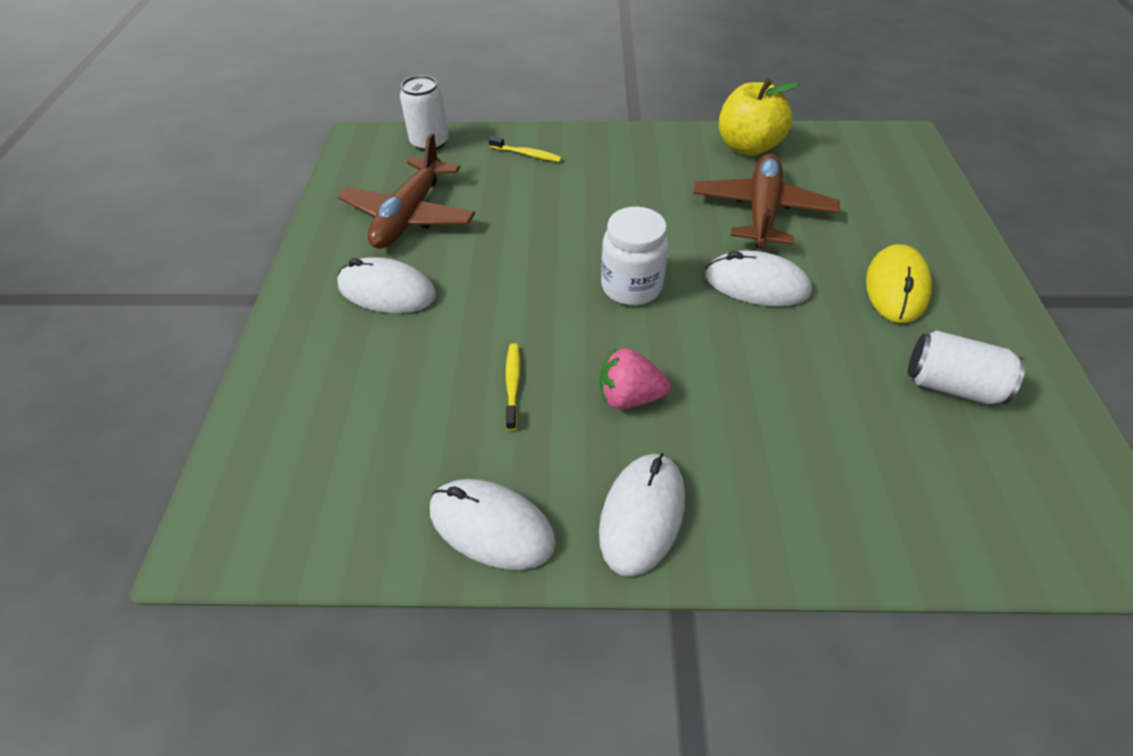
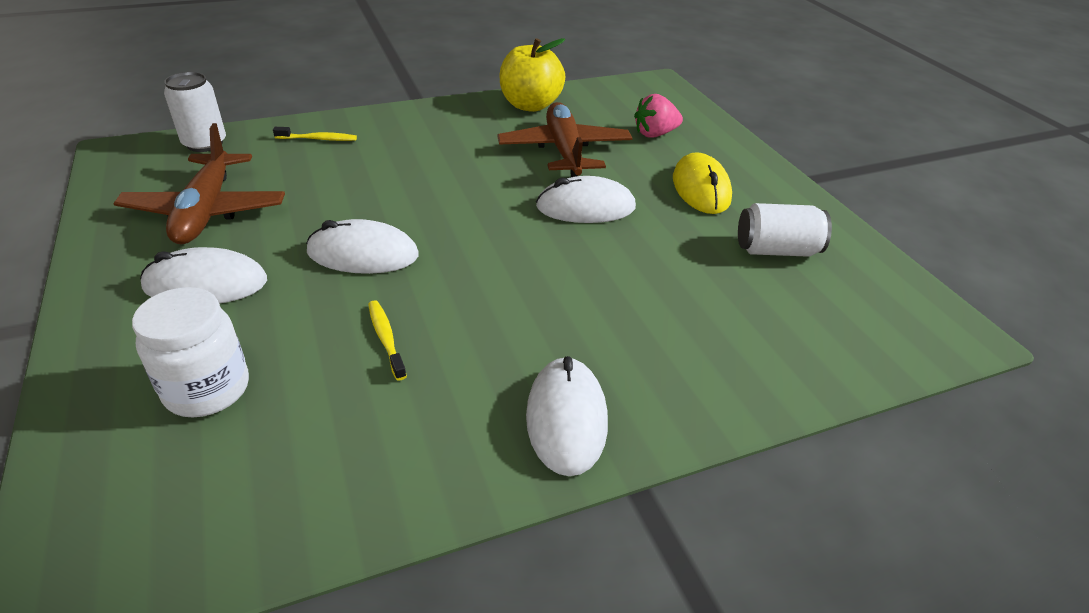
camera: 25 degrees left, 10 degrees down
(491, 526) = (417, 473): white mouse -> white mouse (363, 254)
(629, 397) = (510, 322): pink strawberry -> pink strawberry (655, 134)
(631, 287) = (472, 230): white jar -> white jar (207, 389)

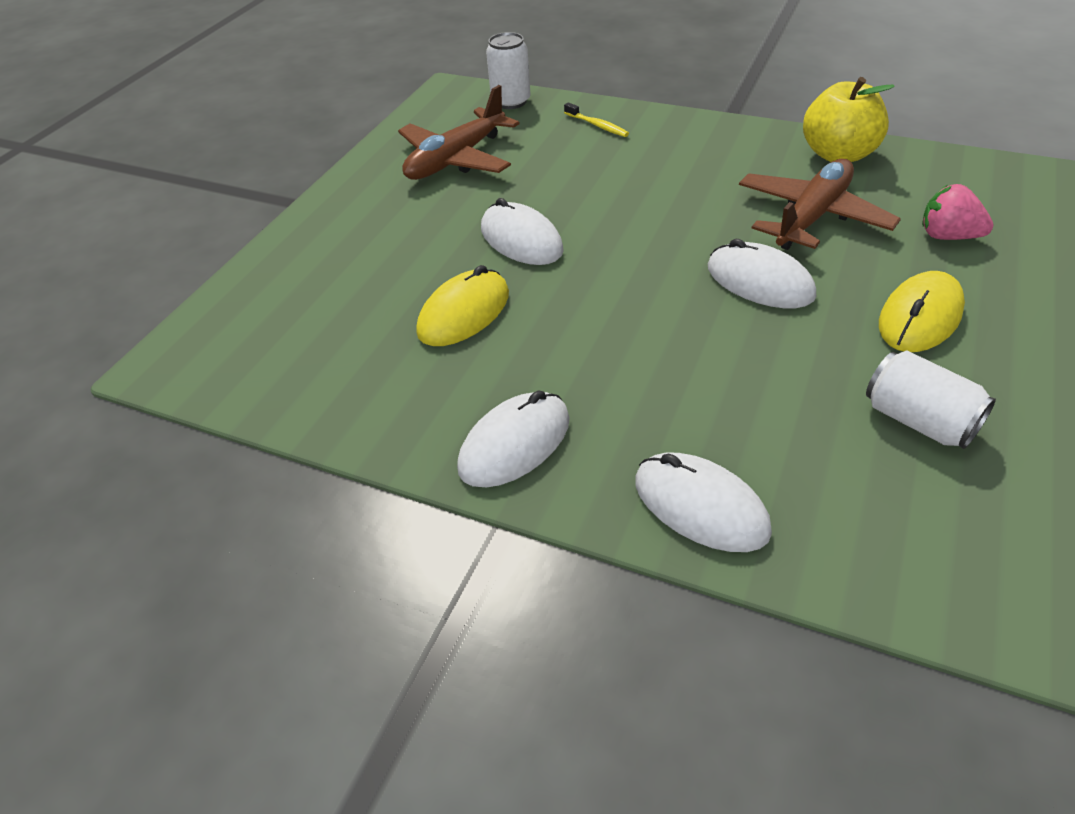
camera: 50 degrees right, 5 degrees up
(206, 284) = (400, 216): white mouse -> white mouse (700, 506)
(207, 389) = (330, 290): white jar -> none
(386, 338) = (464, 313): yellow toothbrush -> yellow mouse

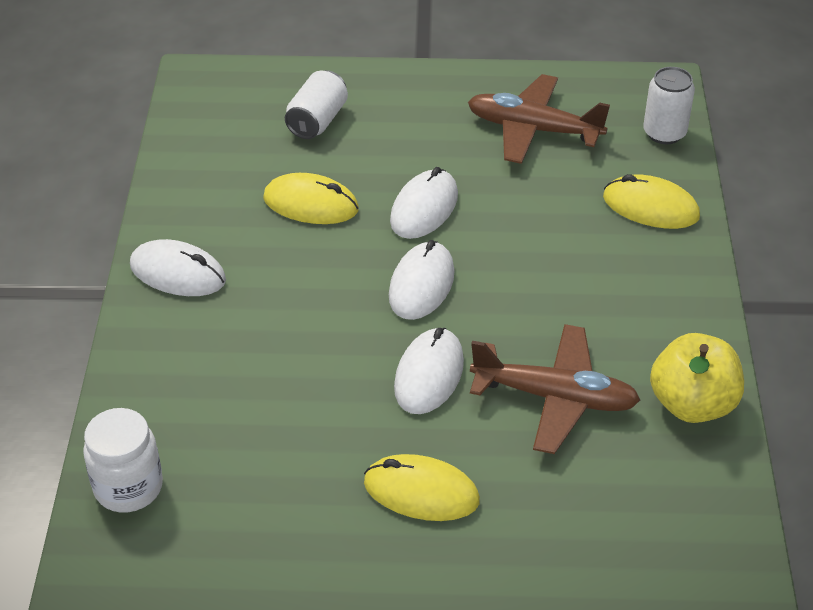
camera: 65 degrees right, 0 degrees up
(597, 125) = (650, 207): yellow toothbrush -> yellow mouse
(700, 506) = (148, 383): white mouse -> white mouse (421, 284)
(881, 558) = (128, 487): none -> white jar
(919, 420) = (280, 499): white can -> white can (317, 121)
(948, 236) = (569, 506): pink strawberry -> none

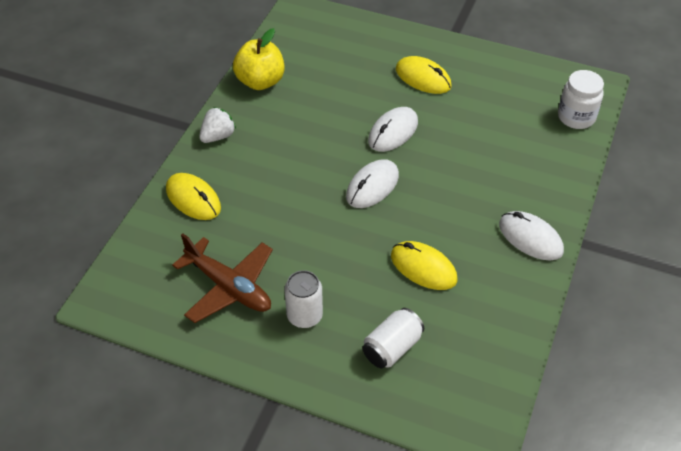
camera: 160 degrees left, 5 degrees up
(424, 208) = (344, 241): white mouse -> none
(555, 397) = (330, 103): brown plane -> none
(664, 133) = (137, 255): white can -> white can (304, 316)
(686, 296) = (218, 136): none -> white strawberry

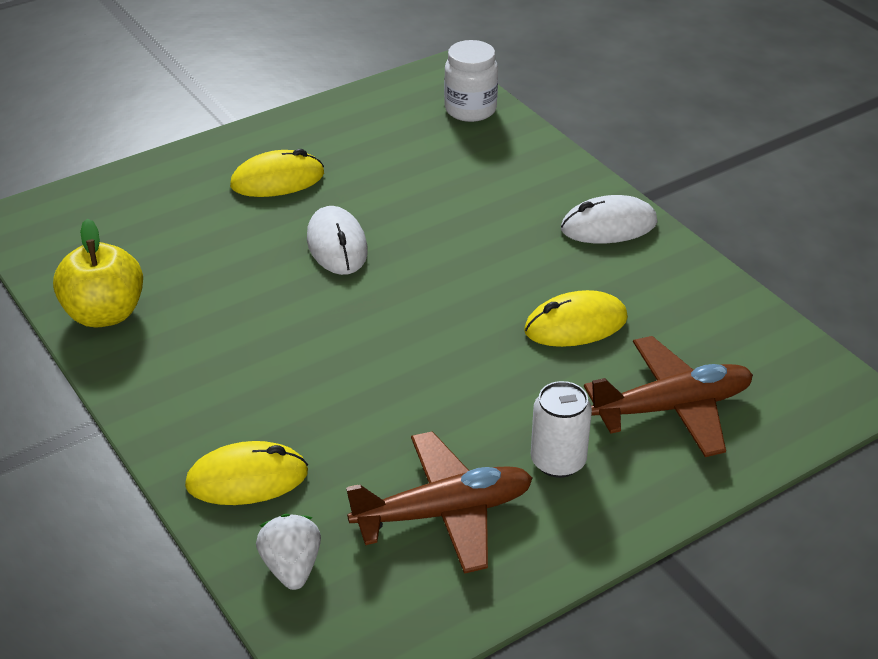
camera: 55 degrees left, 10 degrees down
(218, 136) = (157, 401): white strawberry -> white strawberry (291, 567)
(372, 186) = (406, 304): white mouse -> none
(392, 347) = (672, 407): white can -> brown plane

